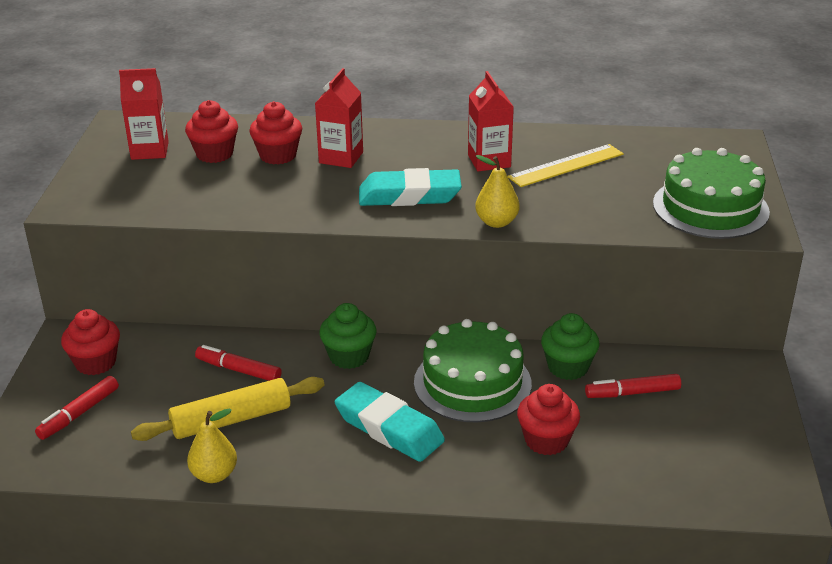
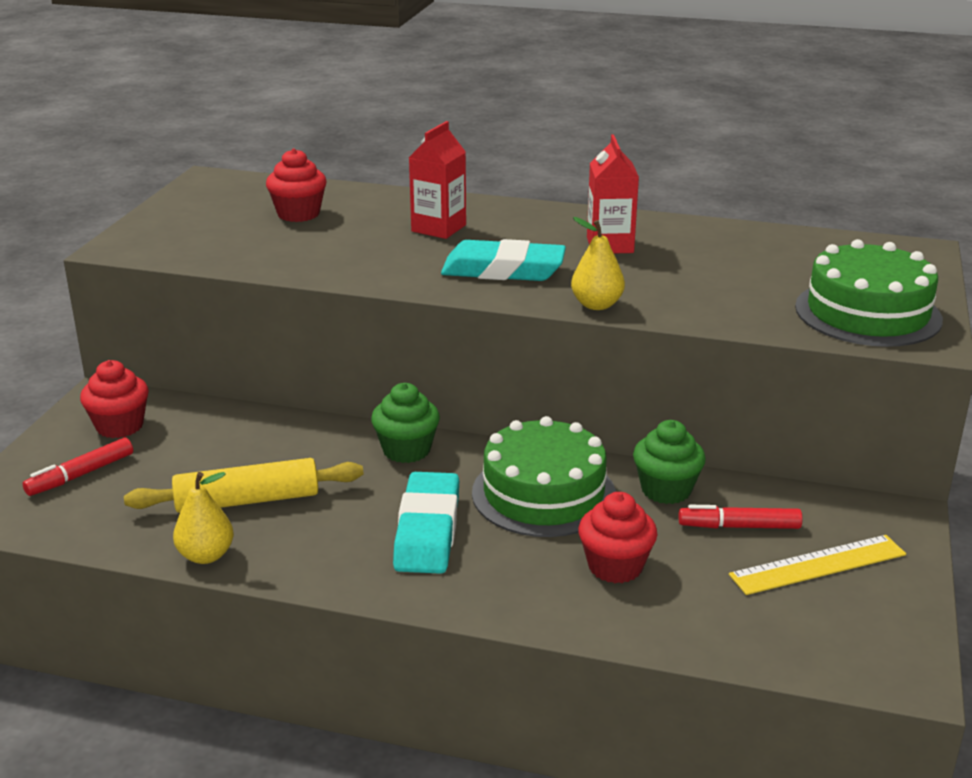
camera: 10 degrees right, 5 degrees down
(150, 150) = (229, 205): red carton -> none
(238, 370) = (275, 450): red marker -> none
(278, 155) = (368, 221): red cupcake -> none
(389, 428) = (427, 531): turquoise eraser -> turquoise eraser turned 45 degrees clockwise
(566, 165) = (701, 256): yellow ruler -> yellow ruler (818, 564)

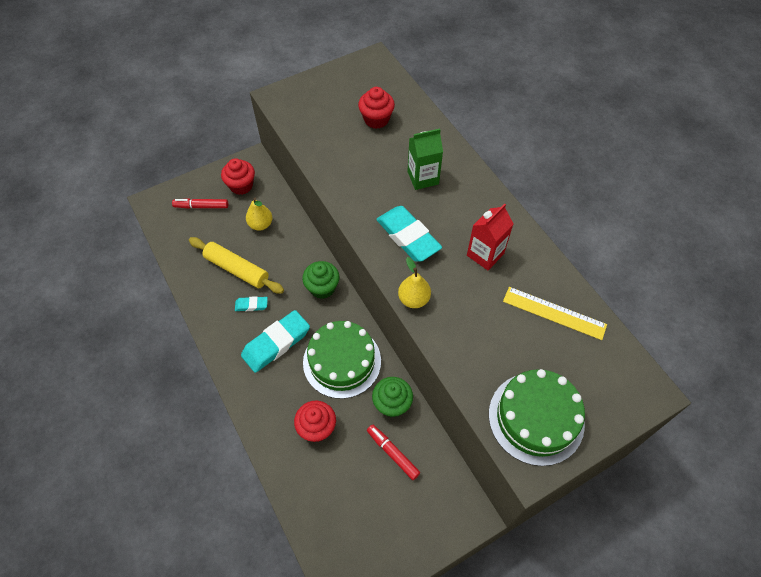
camera: 45 degrees right, 30 degrees up
(206, 555) = (194, 289): yellow pear -> yellow pear (260, 224)
(329, 519) = (251, 305): none -> turquoise eraser
(438, 228) = (423, 178): red carton -> green carton
(818, 564) = (394, 505): yellow ruler -> yellow ruler (554, 313)

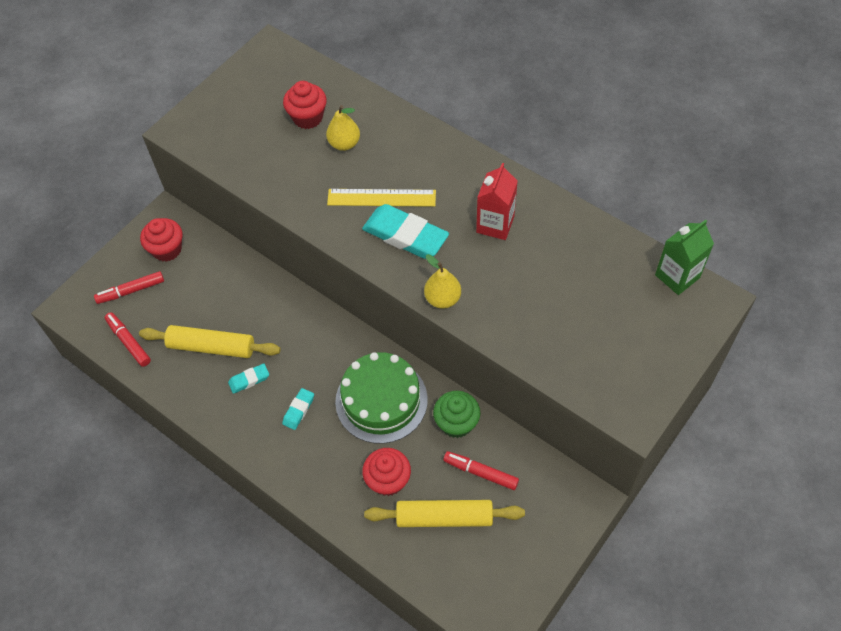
camera: 20 degrees left, 0 degrees up
(181, 243) = (128, 342): none -> red marker
(260, 224) = (213, 286): yellow pear -> yellow pear (344, 144)
(276, 343) = (298, 410): turquoise eraser -> turquoise eraser, size x0.49
(322, 288) = (321, 330): green cupcake -> none
(347, 478) = (444, 517): none -> yellow rolling pin
(423, 178) = (391, 165): green carton -> green carton (677, 276)
(536, 418) = (618, 369): green cake -> none
(554, 313) = (591, 258): yellow ruler -> yellow ruler (381, 197)

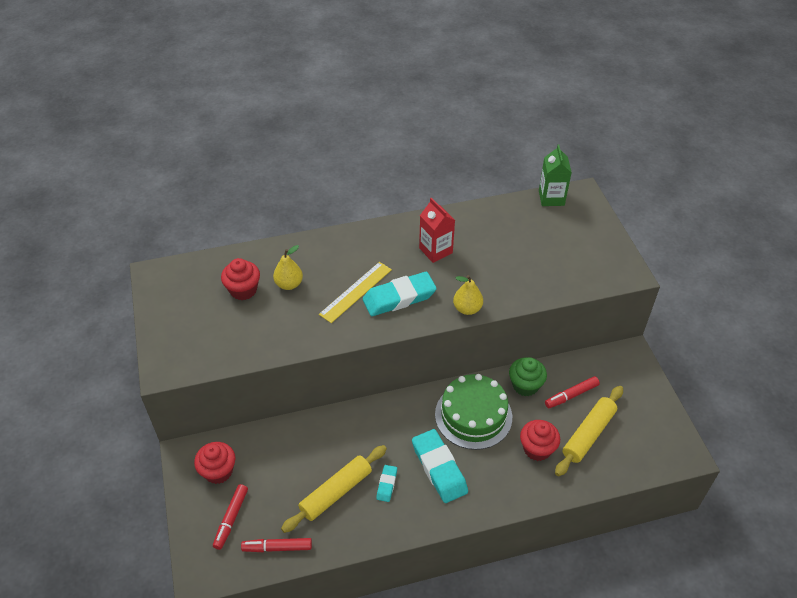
camera: 55 degrees left, 10 degrees down
(298, 410) = (439, 468): turquoise eraser -> turquoise eraser, size x2.04

